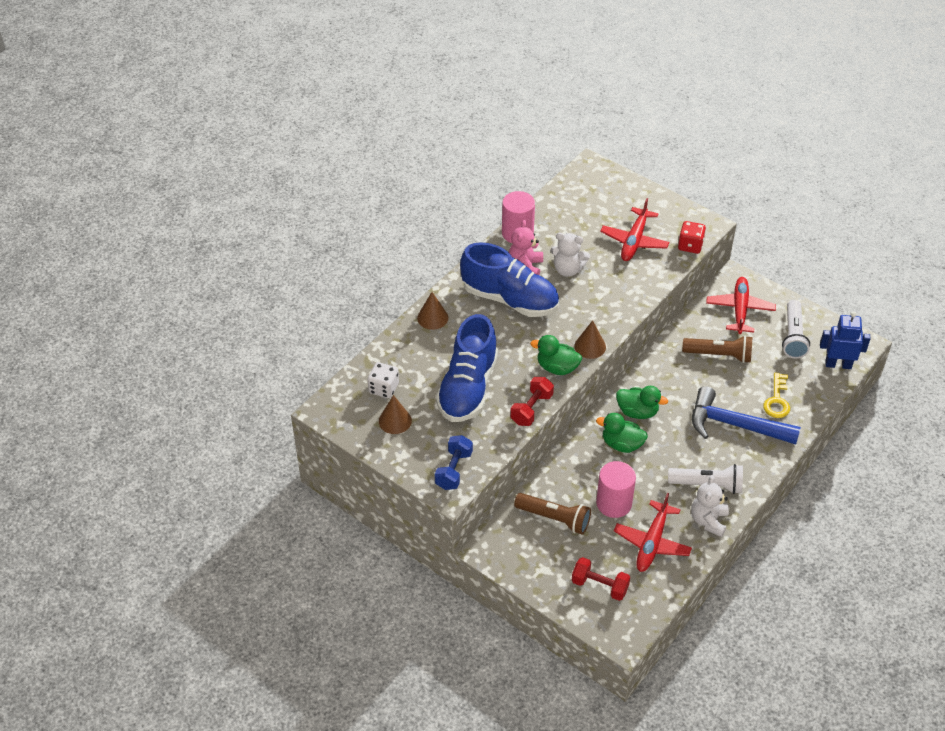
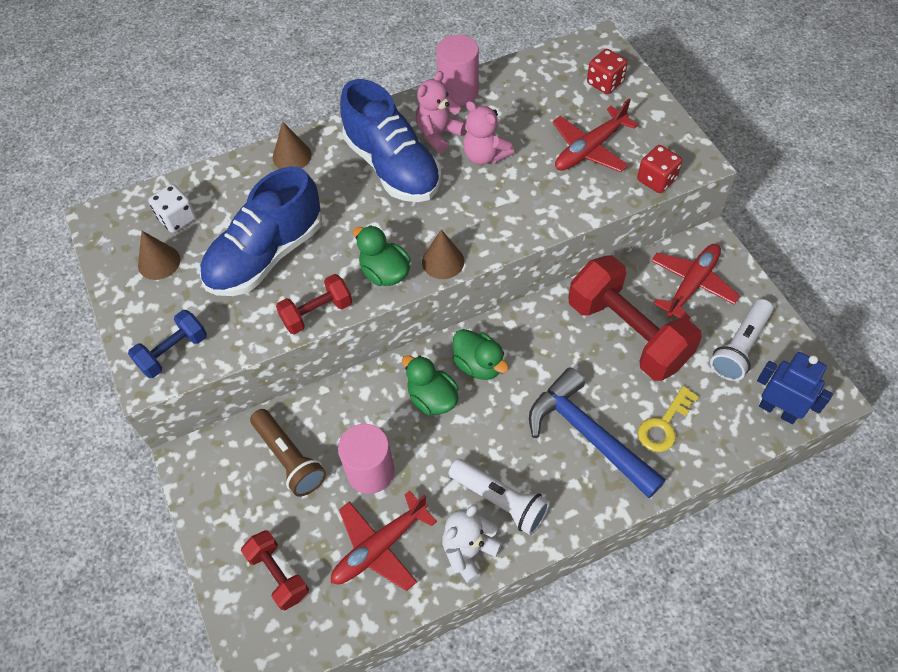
camera: 30 degrees right, 10 degrees up
(568, 269) = (485, 155): white teddy bear -> pink teddy bear
(614, 193) = (605, 83): none -> red dice
(719, 355) = (627, 333): brown flashlight -> red dumbbell

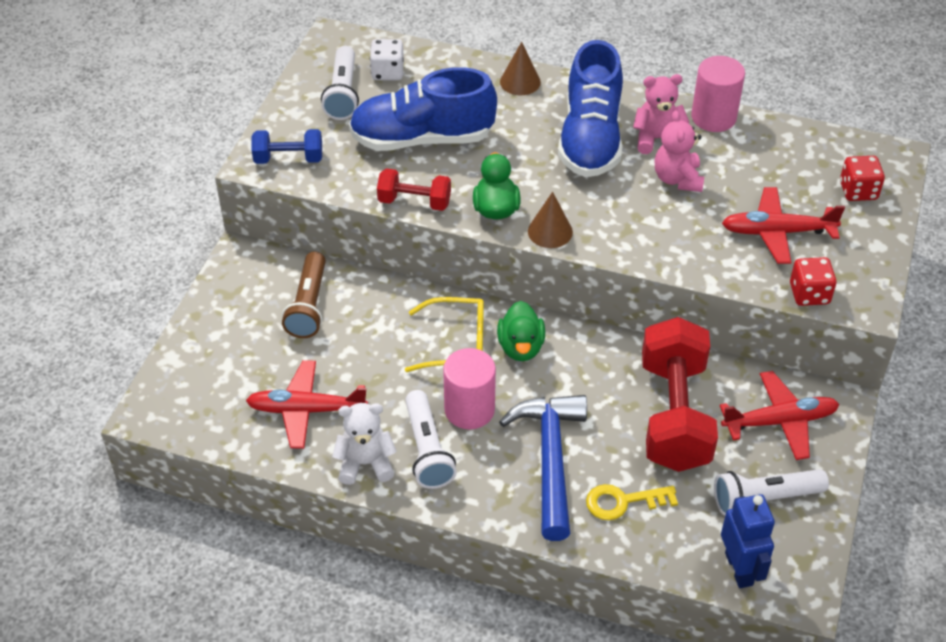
camera: 40 degrees right, 10 degrees down
(159, 262) = (343, 93): brown cone -> white flashlight
(278, 574) = (220, 372): red dumbbell -> none
(370, 471) = (355, 357): pink cylinder -> pink cylinder (469, 409)
(432, 398) = (457, 343): green duck -> yellow glasses

